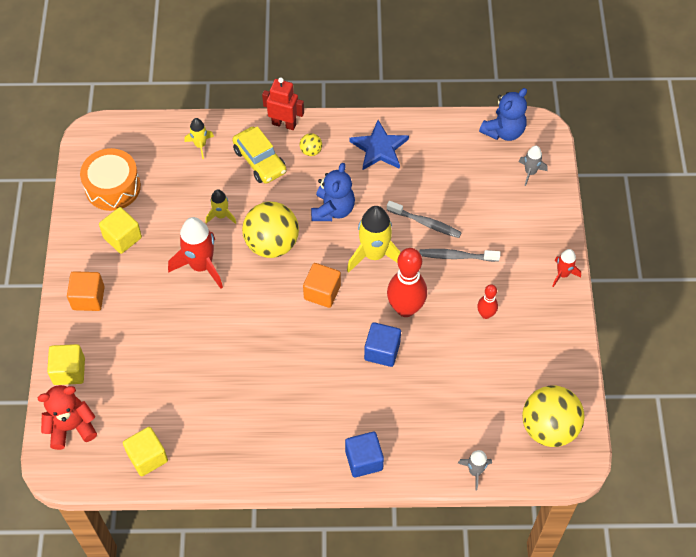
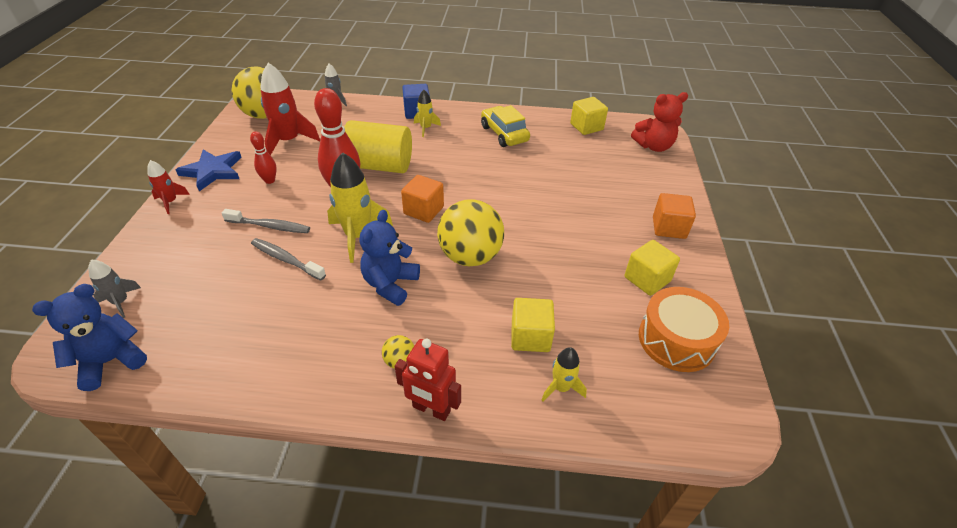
camera: 175 degrees left, 15 degrees down
(69, 371) = (668, 178): yellow cube -> yellow cube (530, 336)
(201, 266) = (551, 244): red rocket -> red rocket (289, 141)
(221, 215) = (529, 291): yellow rocket -> yellow rocket (426, 128)
(260, 161) = (474, 355): yellow car -> yellow car (504, 134)
(379, 148) = (301, 355): blue star -> blue star (213, 171)
(382, 351) = (379, 166): blue cube -> yellow cylinder

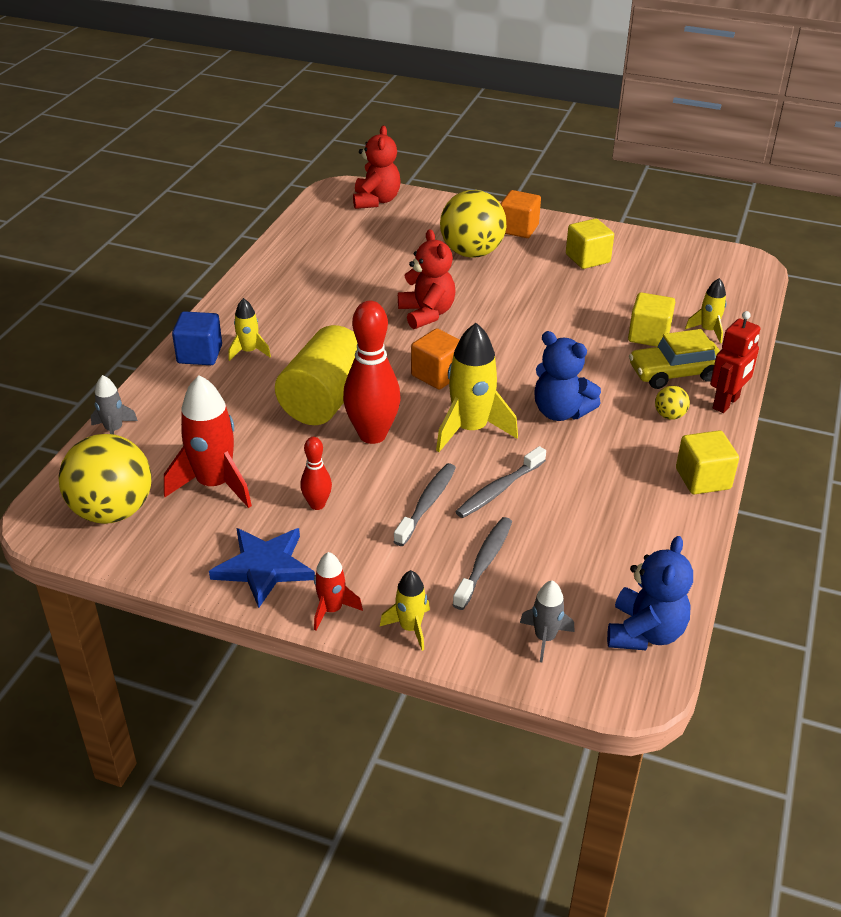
camera: 75 degrees left, 5 degrees down
(111, 361) = (645, 632): blue teddy bear -> blue teddy bear turned 135 degrees counterclockwise
(147, 236) = (410, 628): none -> yellow rocket
(206, 262) = (484, 562): none -> grey toothbrush
(470, 256) = (529, 353): yellow ball -> yellow ball (471, 253)
(503, 194) = (427, 314): none -> red teddy bear
(504, 134) = (297, 292): yellow car -> yellow car (675, 373)
(586, 127) = (313, 232): yellow cube -> yellow cube (703, 479)
(676, 340) = (663, 263): orange drum -> none

